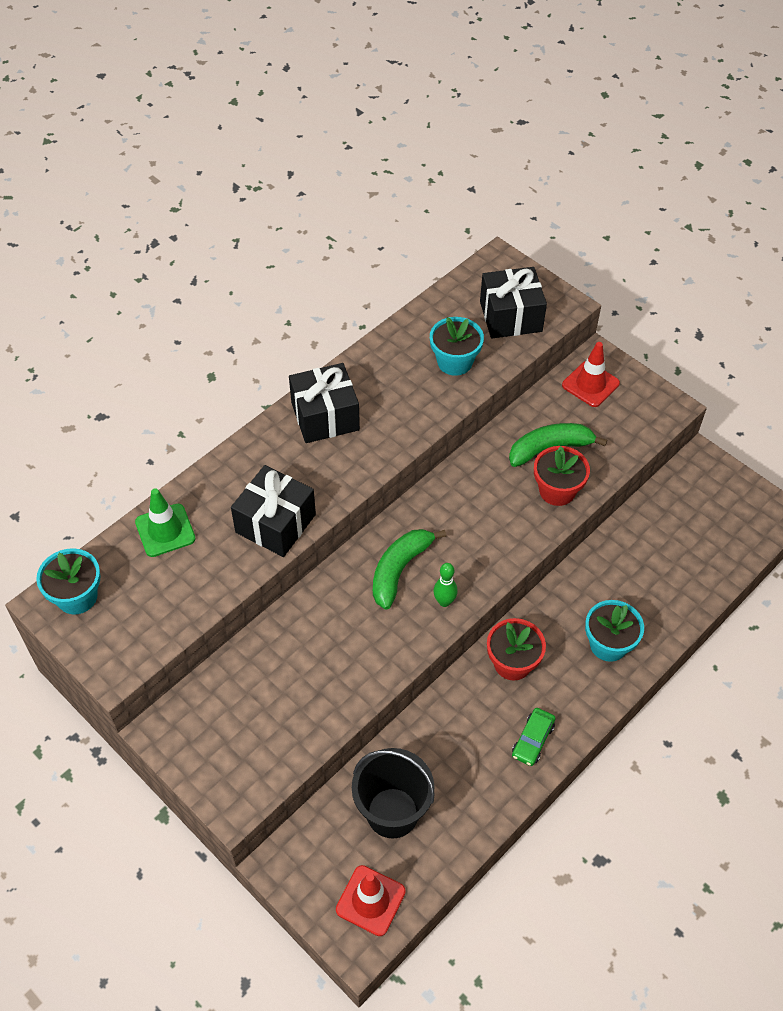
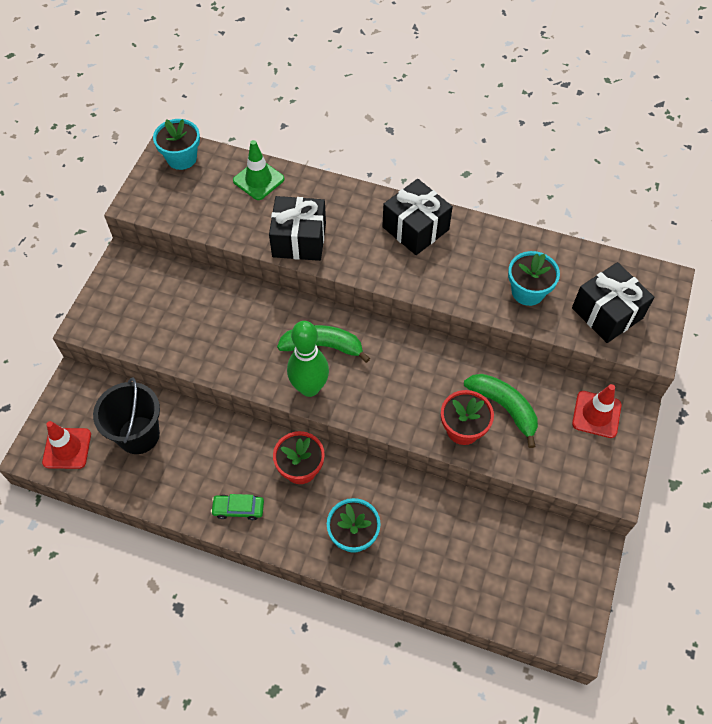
camera: 65 degrees right, 5 degrees up
(444, 602) = (309, 388): green bowling pin -> green bowling pin, size x1.98

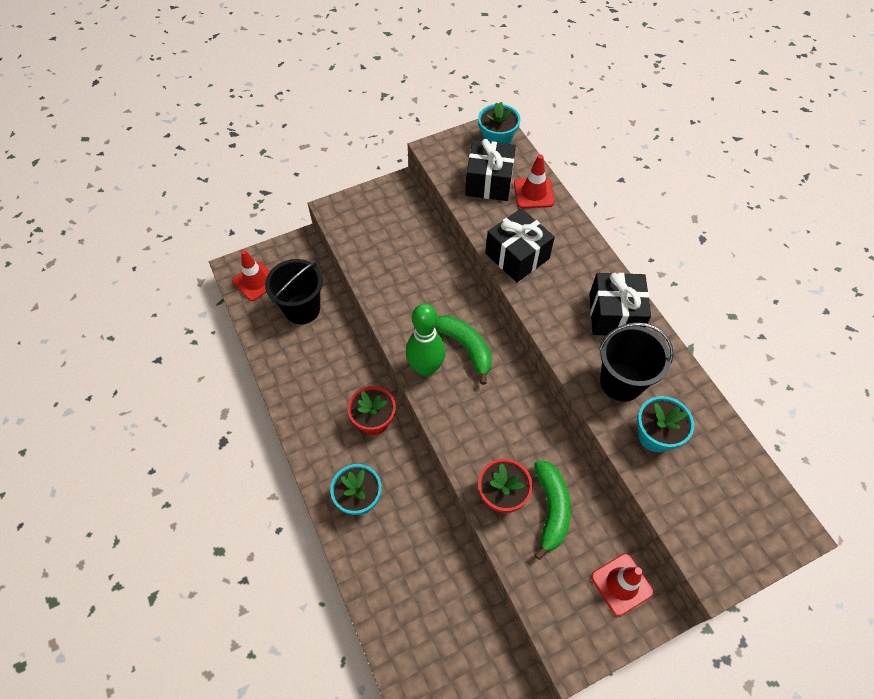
camera: 45 degrees right, 0 degrees up
(238, 509) = (309, 410): green car -> none
(258, 180) = (533, 193): green traffic cone -> red traffic cone
(469, 273) = (621, 382): none -> black bucket
(607, 313) = (708, 511): black gift -> black gift (489, 182)

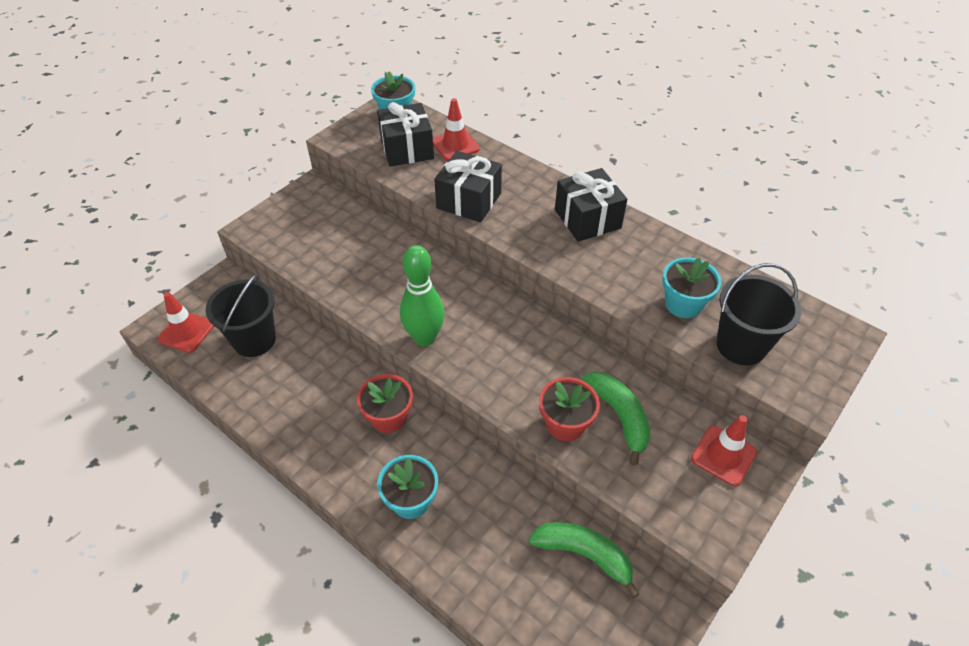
camera: 25 degrees left, 10 degrees down
(466, 347) = (455, 305): green banana -> green banana (584, 554)
(621, 382) = (626, 271): black bucket -> black bucket (741, 345)

